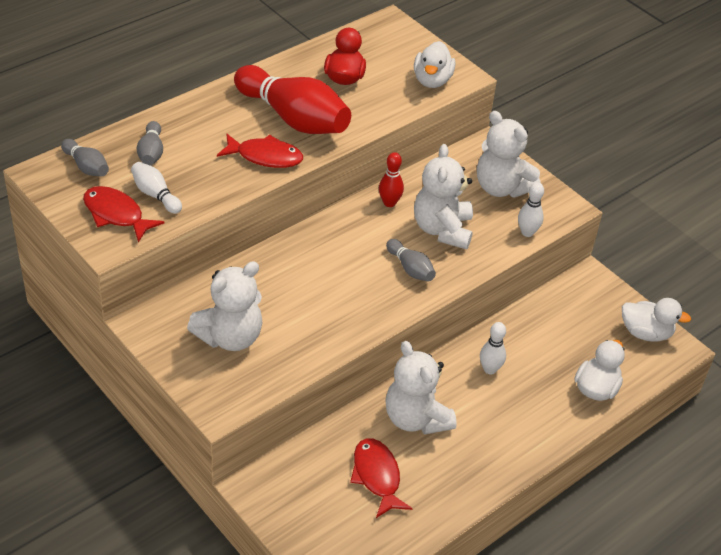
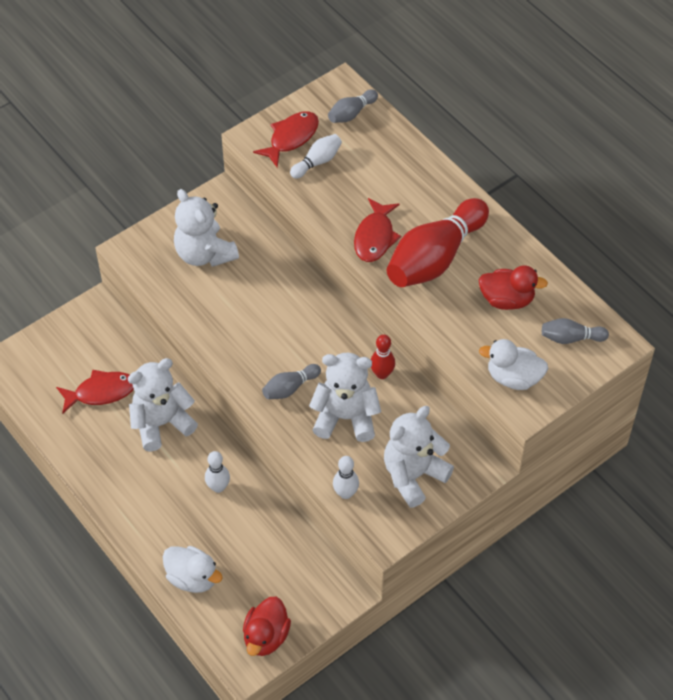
camera: 95 degrees right, 10 degrees up
(151, 153) = (374, 155): grey bowling pin -> grey bowling pin (571, 338)
(646, 333) = (266, 636): white duck -> red duck

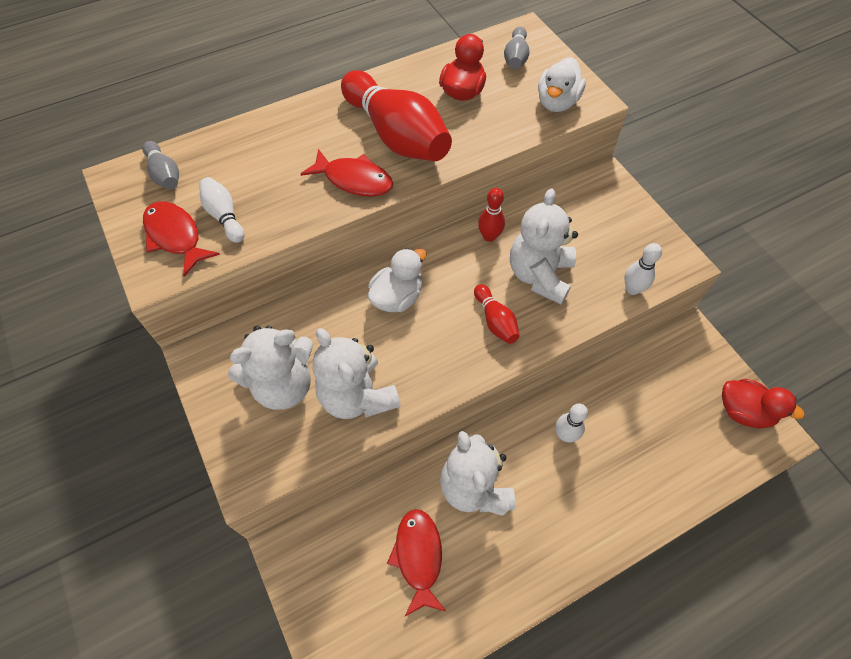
camera: 80 degrees left, 5 degrees up
(192, 578) = (678, 476): white duck -> white duck (397, 297)
(290, 388) = (495, 321): grey bowling pin -> red bowling pin
(413, 475) = (613, 230): white teddy bear -> white teddy bear (357, 396)

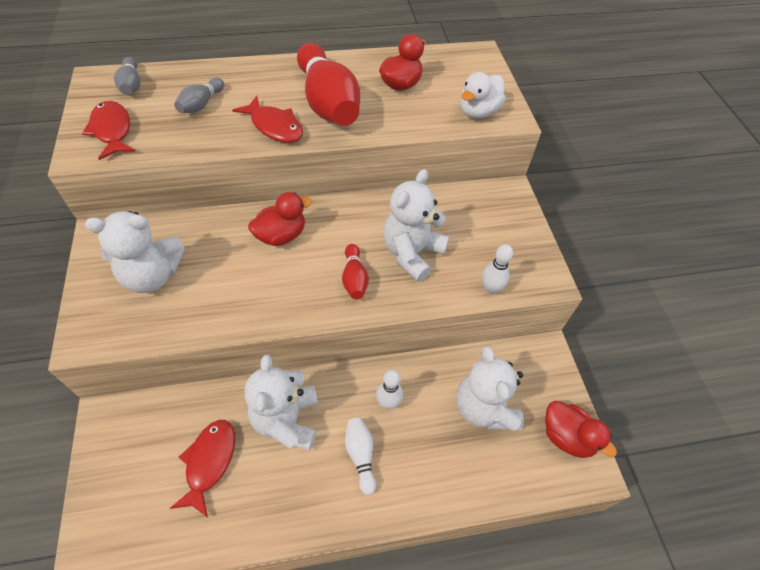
camera: 15 degrees right, 5 degrees down
(224, 216) = (158, 126): white bowling pin -> white bowling pin (360, 455)
(357, 396) = (207, 303): white teddy bear -> white teddy bear (484, 408)
(397, 297) = (281, 235): white duck -> red duck
(489, 236) = (384, 210): red bowling pin -> none
(515, 57) = (460, 70): grey bowling pin -> grey bowling pin (201, 104)

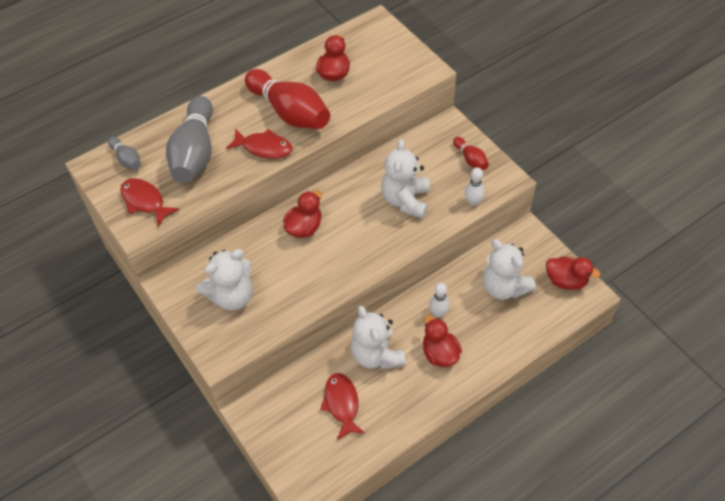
camera: 20 degrees left, 0 degrees up
(201, 104) = (195, 153): grey bowling pin -> grey bowling pin, size x2.15
(354, 278) = (377, 235): red bowling pin -> red bowling pin (470, 159)
(360, 455) = (440, 353): white bowling pin -> red duck
(478, 112) = (403, 74): white duck -> none

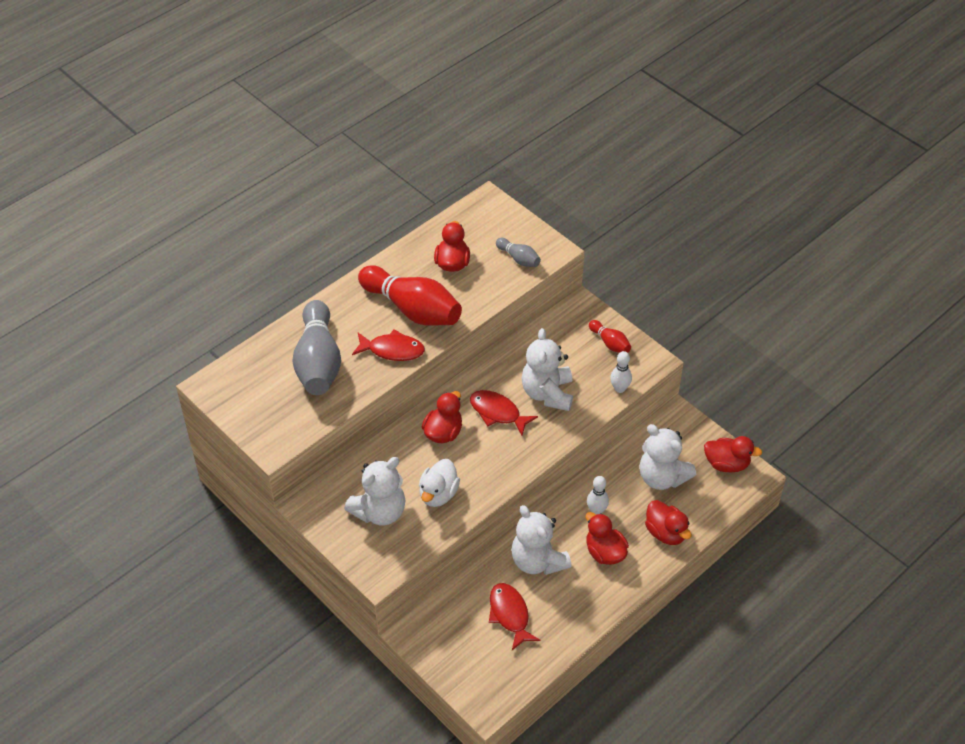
camera: 10 degrees left, 5 degrees down
(127, 159) = (244, 376): grey bowling pin -> grey bowling pin (519, 259)
(145, 201) = (275, 419): red fish -> red fish (497, 412)
(289, 285) = (438, 494): none -> white duck
(500, 341) = (666, 533): none -> red duck

